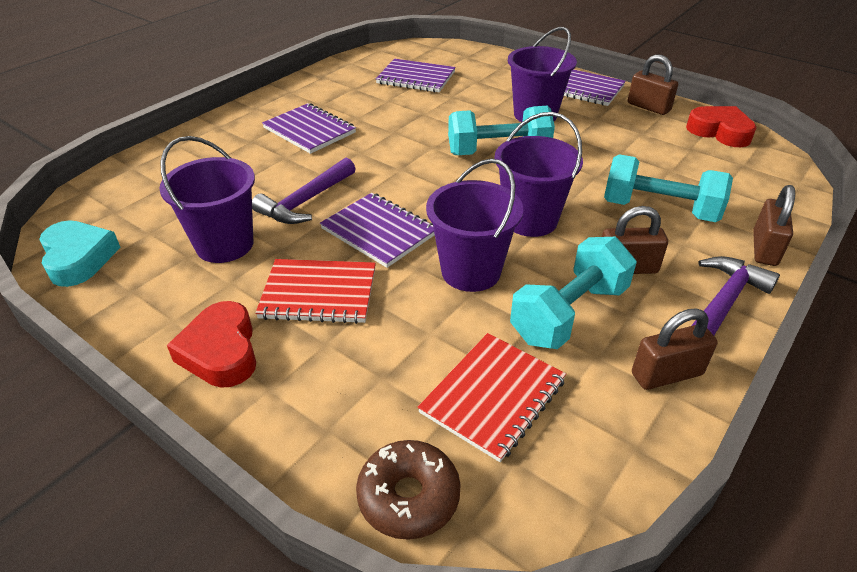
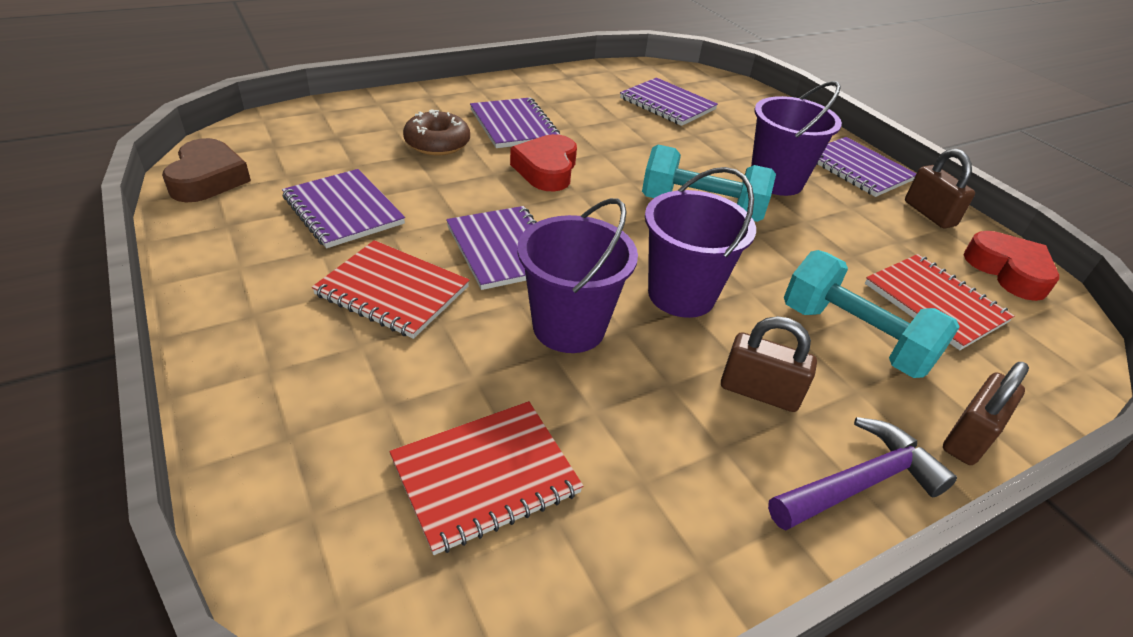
camera: 20 degrees right, 0 degrees up
(79, 258) = (208, 179): turquoise heart -> brown heart
(221, 351) = (255, 313): red heart -> red heart (546, 170)
(225, 245) = (343, 210): purple bucket -> purple notebook
(306, 201) = (454, 194): purple hammer -> none
(408, 497) = (309, 547): brown donut -> brown donut (437, 143)
(569, 313) = (646, 418): turquoise dumbbell -> none
(666, 374) = (715, 541): brown padlock -> none
(691, 168) = (934, 303): none -> red notebook

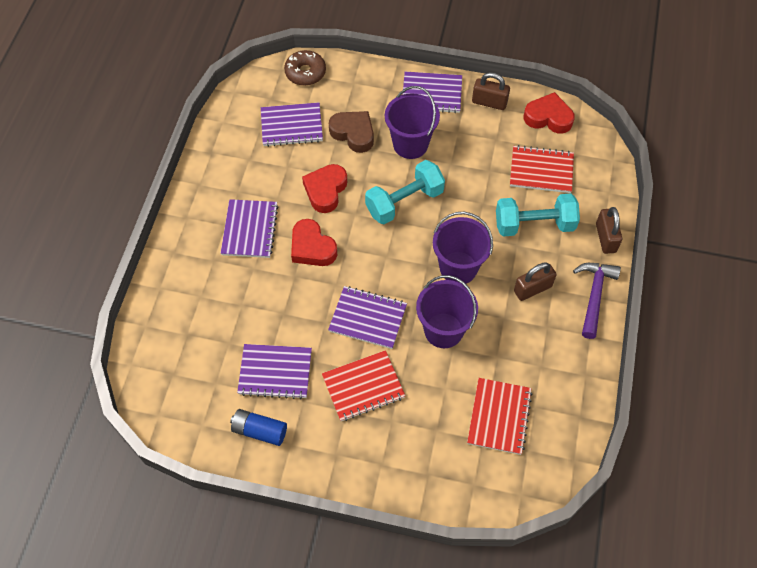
camera: 45 degrees left, 20 degrees up
(208, 179) = (187, 424): brown heart -> brown heart (353, 133)
(241, 232) = (259, 431): none -> blue battery
(437, 143) = (239, 285): brown donut -> brown donut (305, 72)
(514, 125) = (250, 230): purple notebook -> purple notebook turned 75 degrees clockwise
(629, 150) = (325, 190): none -> red heart

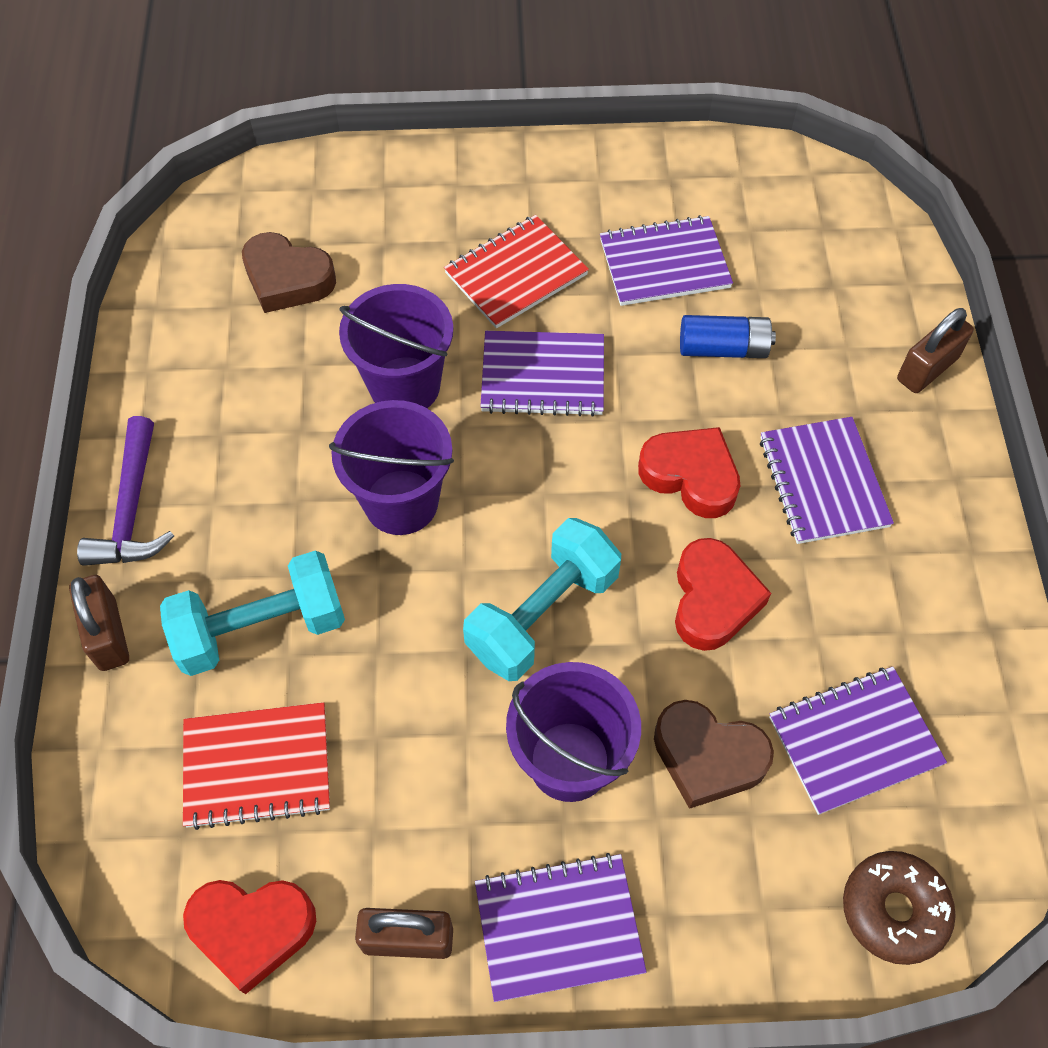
camera: 165 degrees right, 0 degrees up
(259, 431) = (652, 186): blue battery -> blue battery (723, 348)
(499, 417) = (287, 279): red notebook -> brown heart
(532, 289) = (252, 495): brown padlock -> brown padlock (927, 369)

